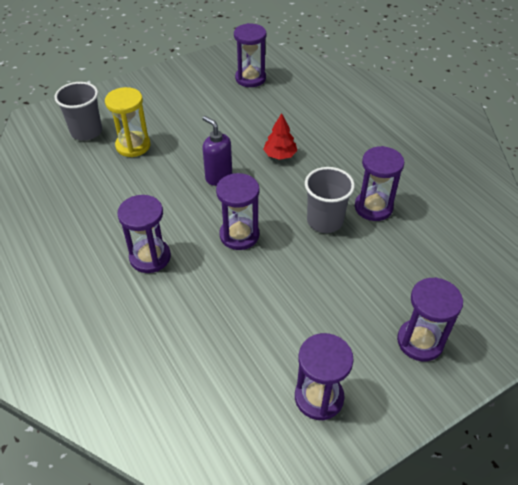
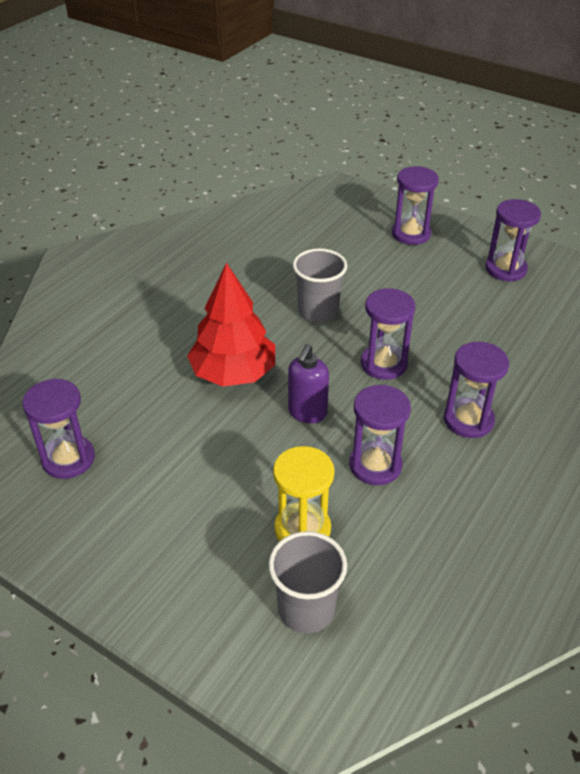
camera: 115 degrees left, 5 degrees down
(280, 155) = (233, 373): red tree -> red tree, size x1.93
(373, 207) = (275, 285): purple hourglass -> purple hourglass (375, 465)

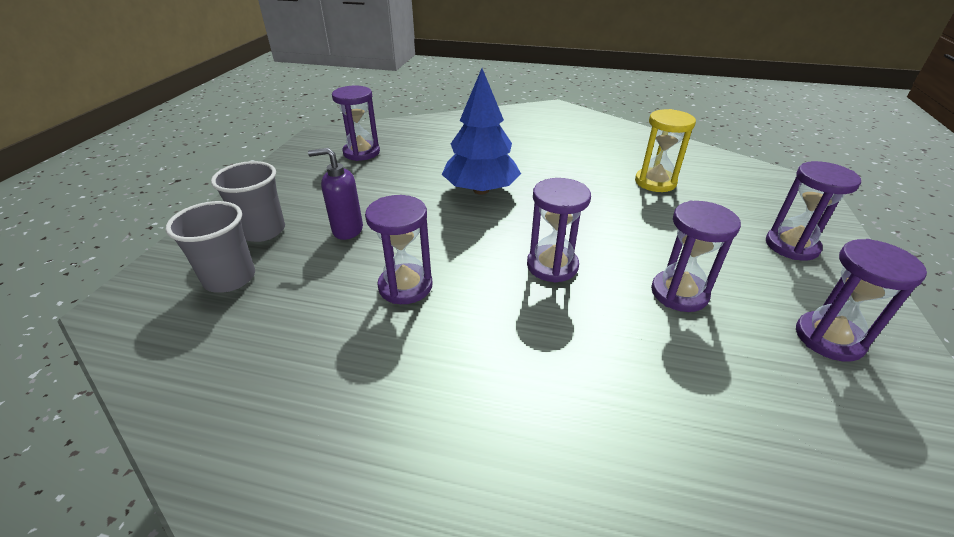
camera: 70 degrees right, 5 degrees down
(233, 373) = (481, 190): red tree -> blue tree
(302, 529) = (316, 259): yellow hourglass -> yellow hourglass (655, 182)
(307, 413) = (455, 234): purple soap dispenser -> purple soap dispenser (347, 230)
(318, 311) = (595, 213): grey cup -> grey cup (263, 231)
(468, 420) = (504, 345): purple hourglass -> purple hourglass (679, 293)

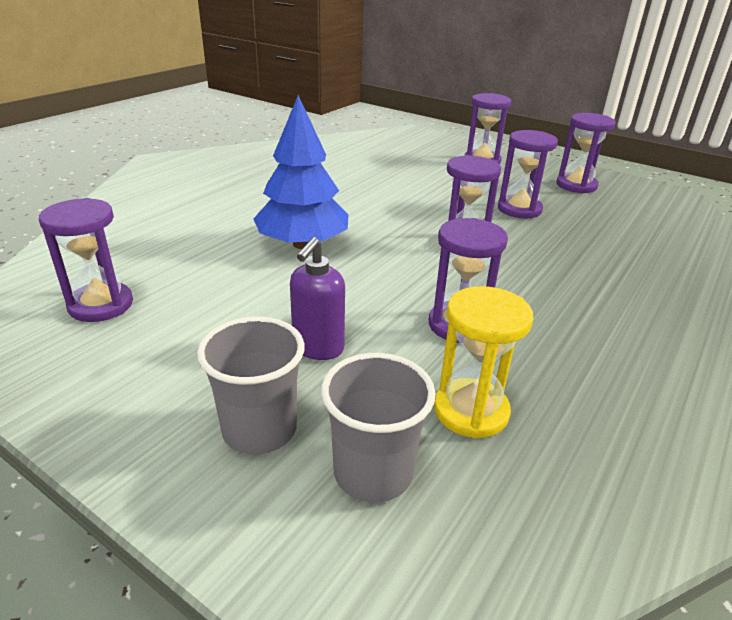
camera: 70 degrees left, 5 degrees down
(655, 182) = (364, 169): yellow hourglass -> yellow hourglass (471, 411)

